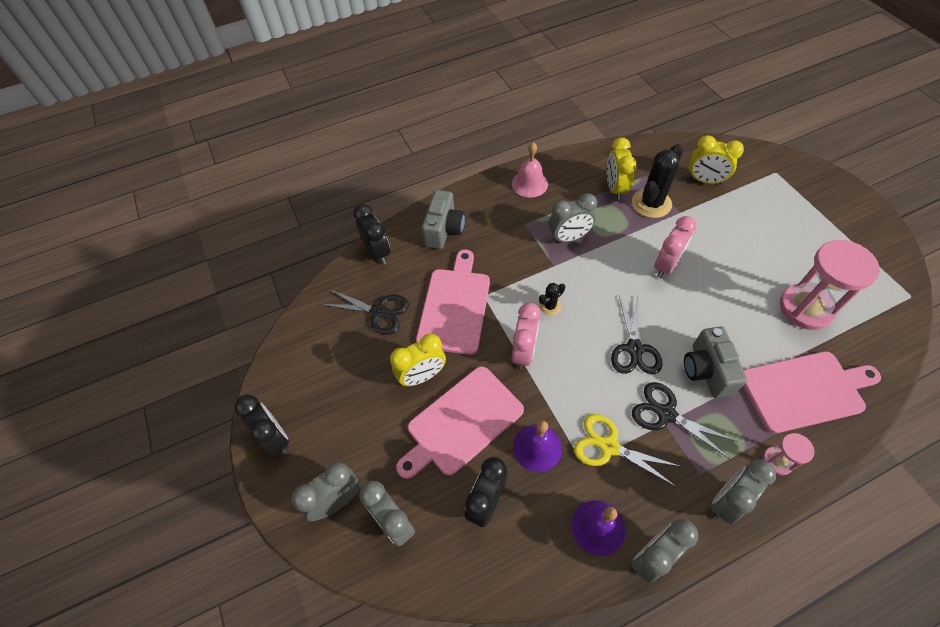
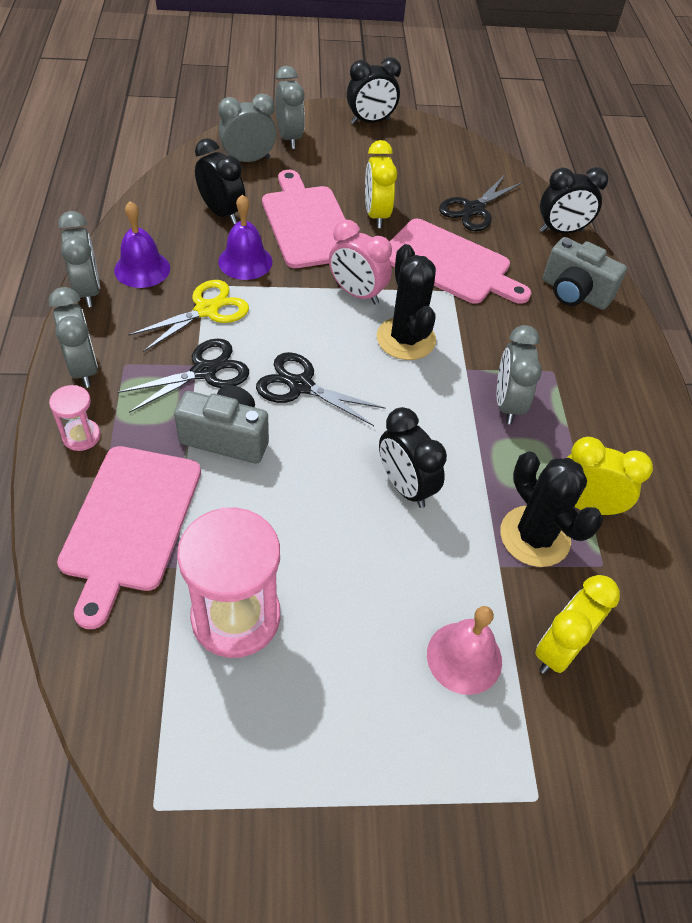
camera: 105 degrees right, 5 degrees down
(529, 183) = (632, 407): pink bell -> pink bell (464, 657)
(550, 306) = (406, 339): black cactus -> black cactus, size x2.00
(666, 266) = (405, 487): pink clock -> black clock

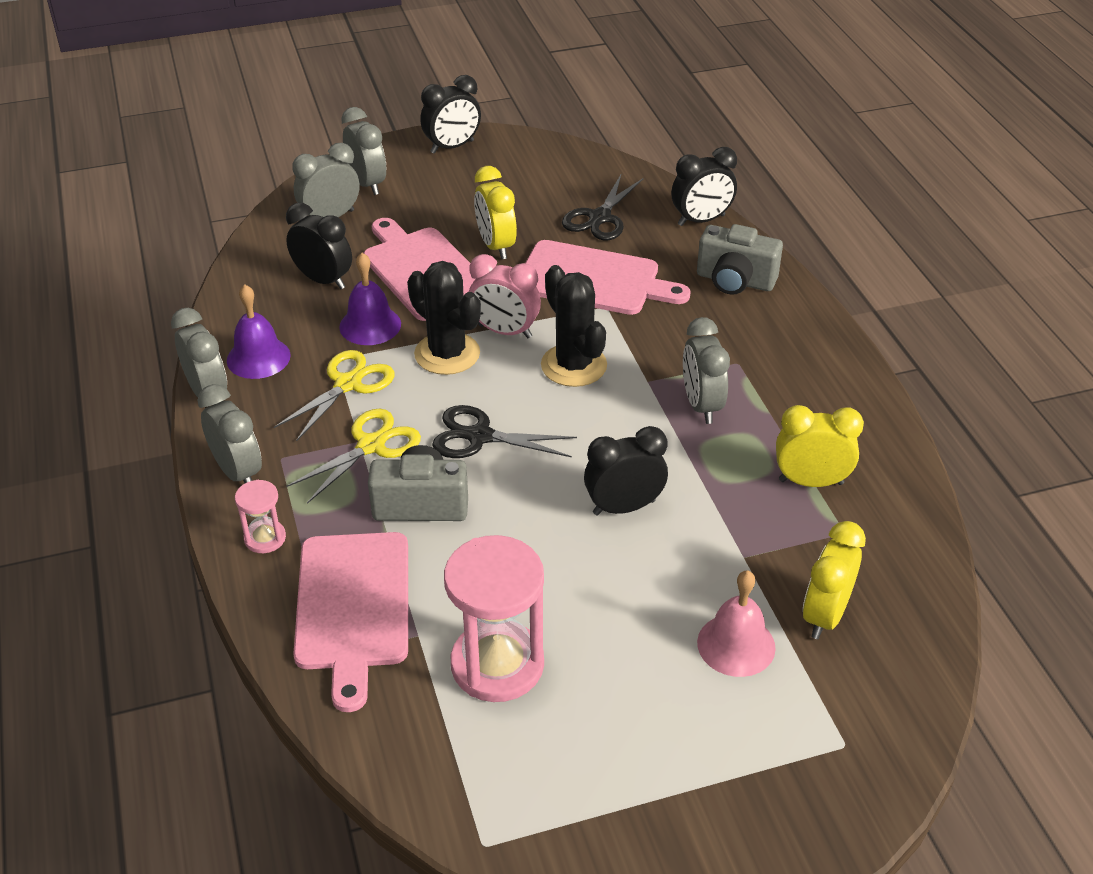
camera: 10 degrees left, 10 degrees down
(204, 371) = (371, 445): black scissors -> yellow scissors
(405, 487) = (624, 507): black clock -> black clock turned 120 degrees clockwise
(535, 536) = (769, 522): black cactus -> black cactus (447, 354)

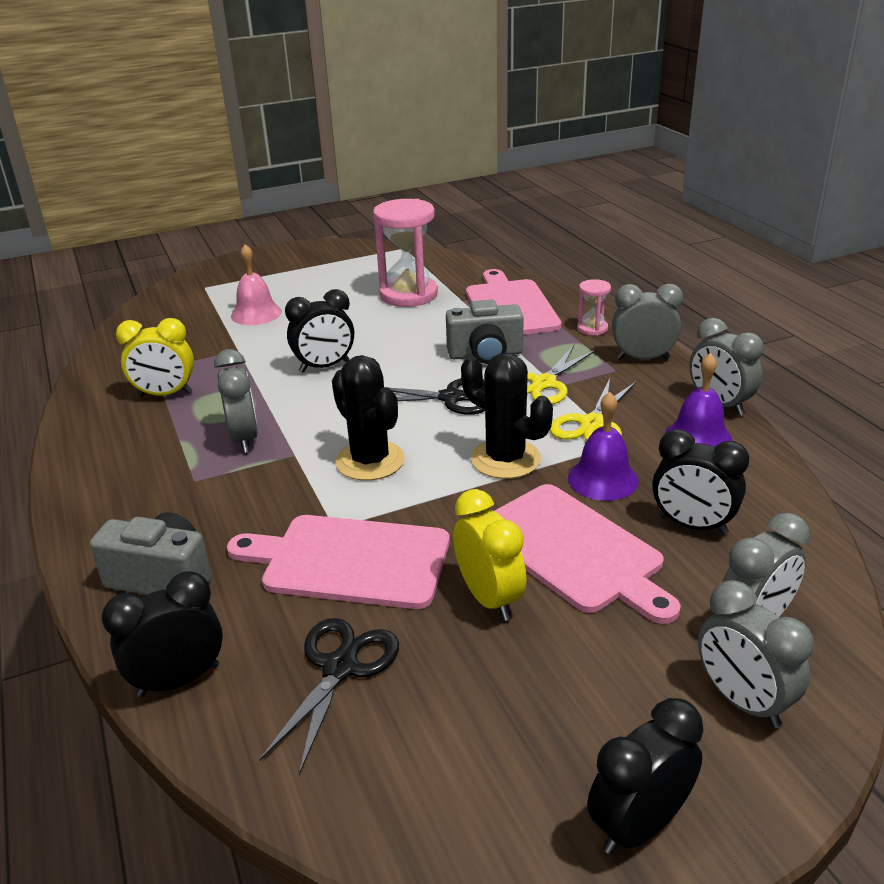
camera: 175 degrees right, 10 degrees down
(238, 472) = (643, 358): grey clock -> grey clock turned 135 degrees clockwise
(505, 331) = (449, 487): pink clock -> none
(825, 615) = (191, 329): yellow clock -> none

